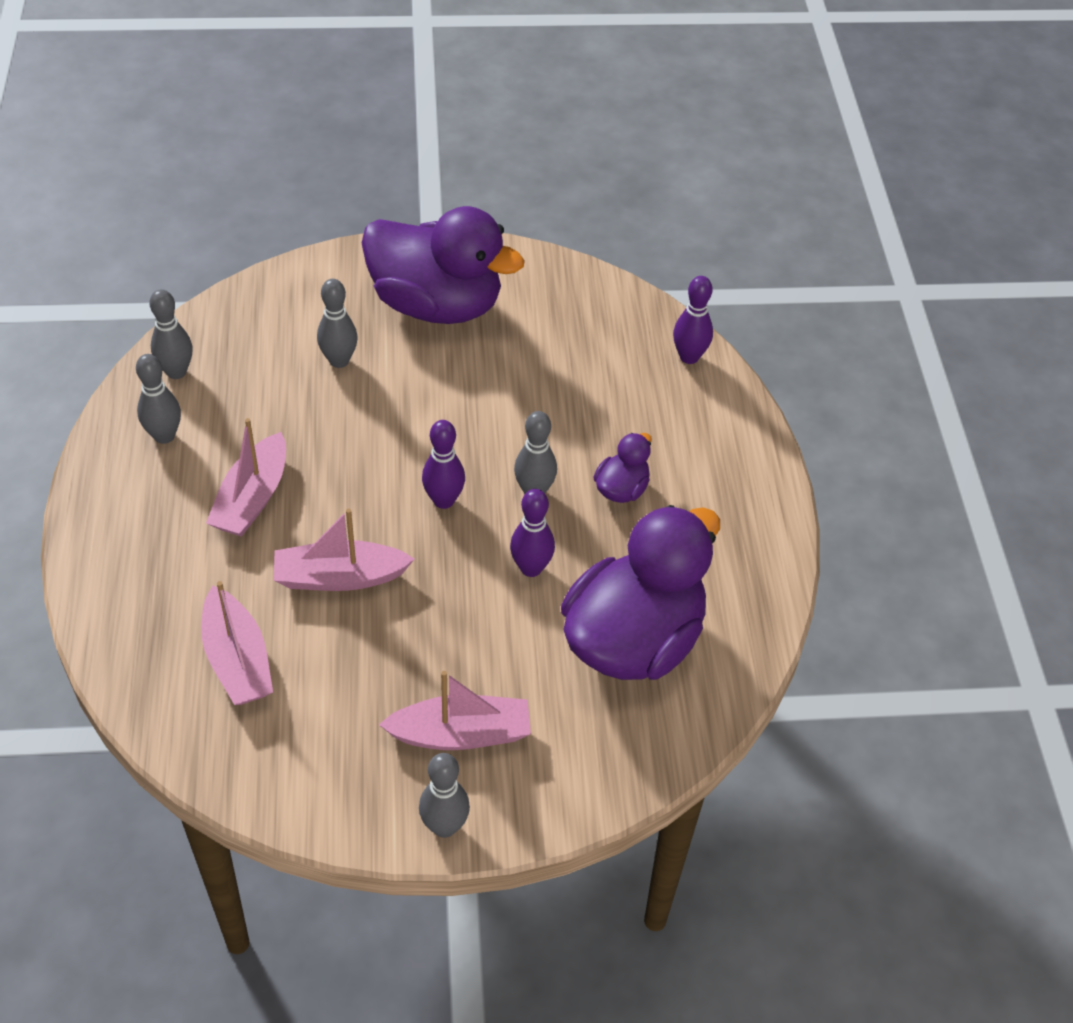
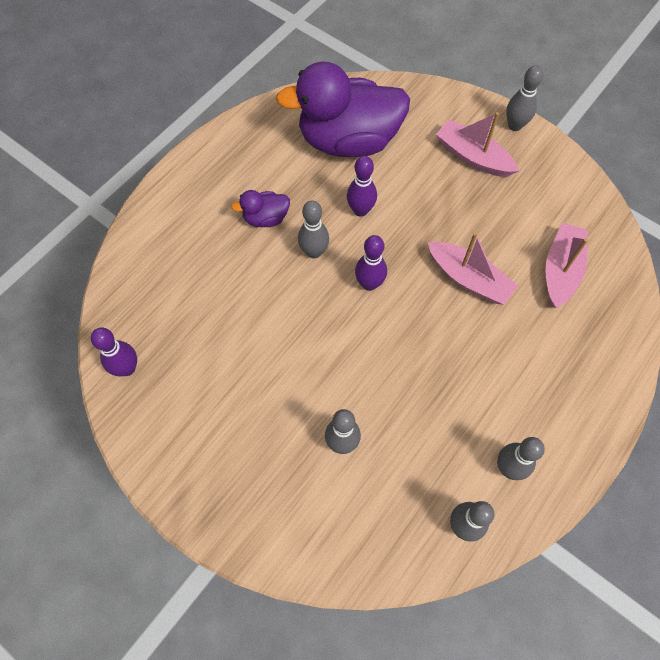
camera: 135 degrees left, 15 degrees up
(252, 498) = (482, 370): pink boat -> none
(437, 305) = (232, 441): purple duck -> none
(689, 357) = (128, 271): purple bowling pin -> purple bowling pin (127, 368)

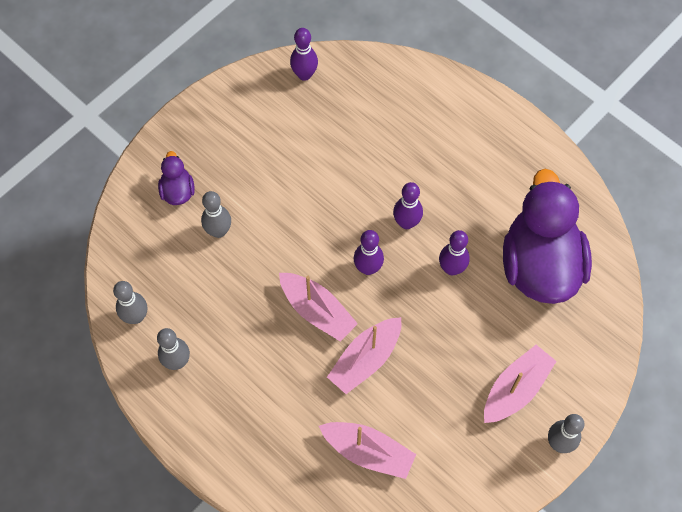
camera: 95 degrees right, 0 degrees up
(266, 218) = (446, 183): purple duck -> purple duck (178, 191)
(314, 252) = (406, 223): grey bowling pin -> purple bowling pin
(424, 328) = (317, 311): none -> pink boat

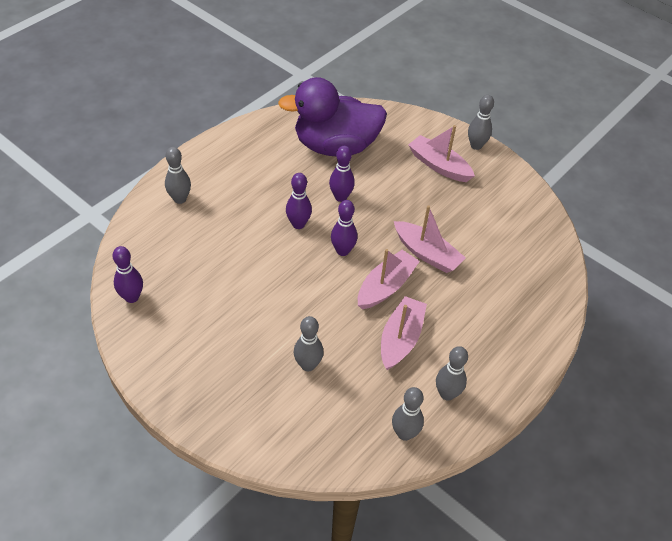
camera: 95 degrees left, 15 degrees down
(178, 191) = (261, 404): purple duck -> none
(368, 452) = (505, 253): pink boat -> pink boat (400, 339)
(439, 105) = (180, 199): none -> grey bowling pin

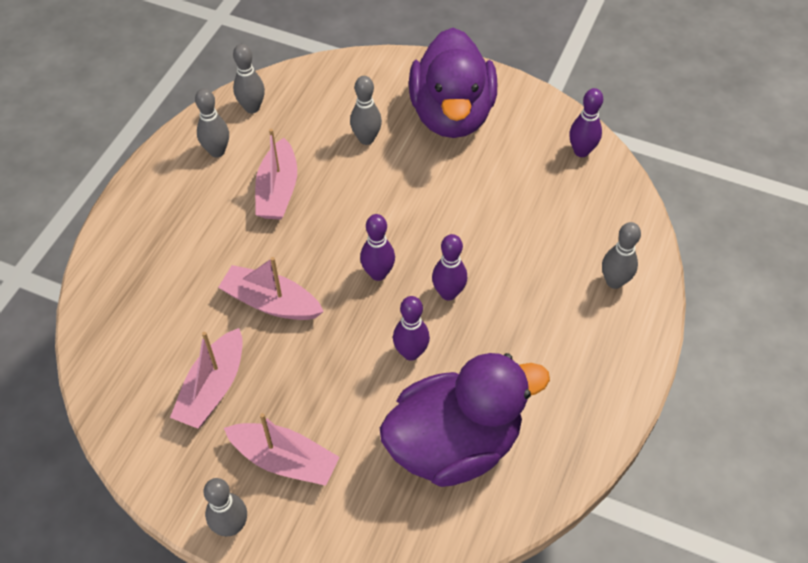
camera: 165 degrees right, 5 degrees up
(220, 366) = (451, 115): none -> purple duck
(386, 286) = (311, 244): pink boat -> pink boat (213, 388)

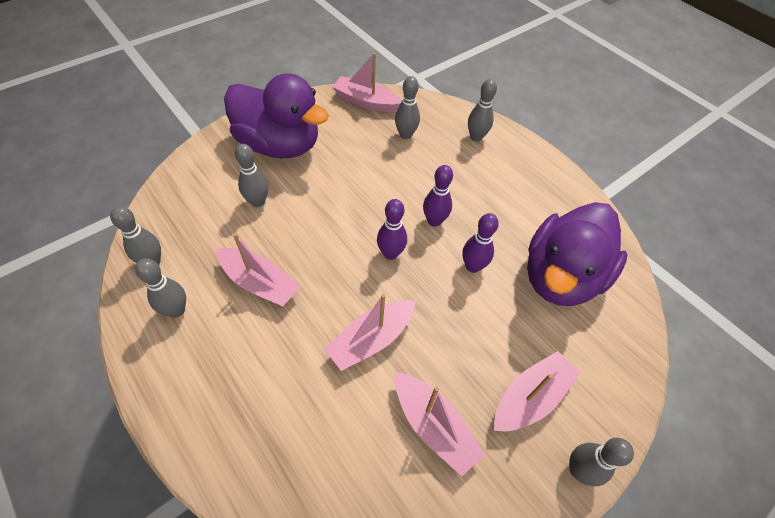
camera: 65 degrees left, 0 degrees up
(454, 444) = (560, 276): purple duck -> purple duck turned 150 degrees counterclockwise
(558, 212) = (405, 135): none -> grey bowling pin
(581, 151) = (366, 102): purple bowling pin -> pink boat

